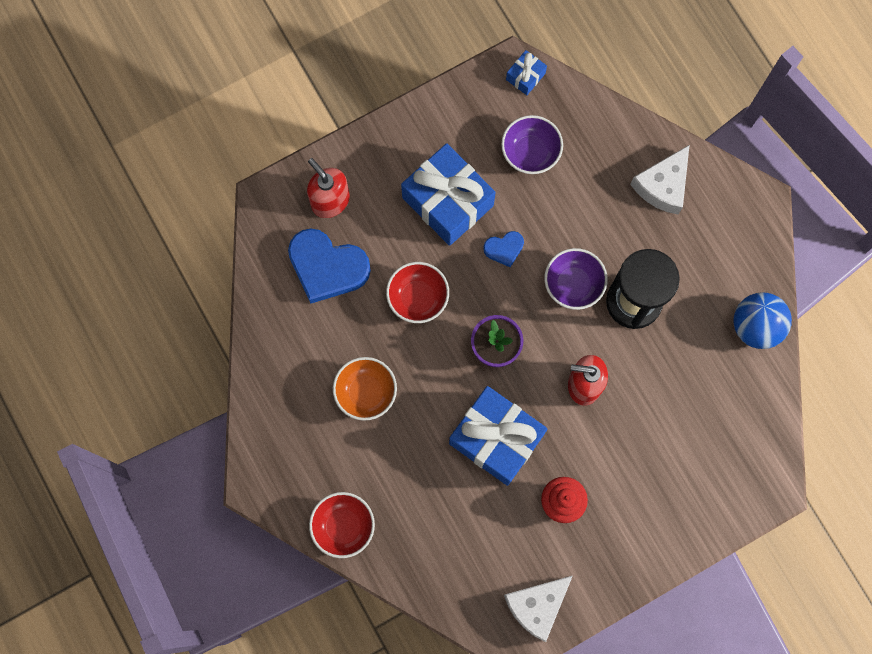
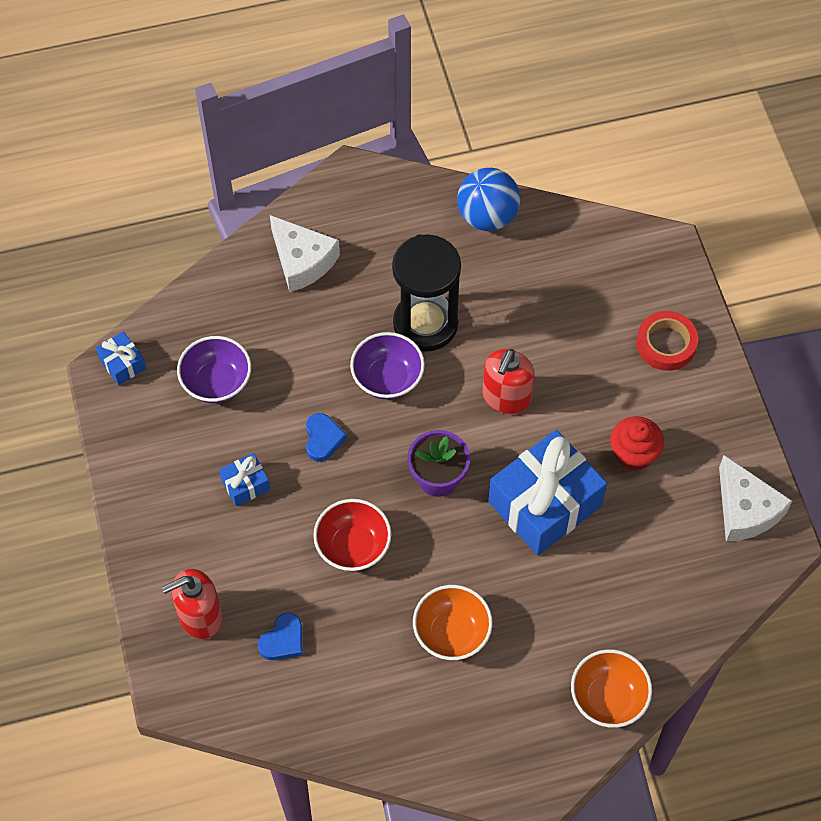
camera: 75 degrees left, 15 degrees down
(327, 267) = (283, 640): blue heart -> blue heart, size x0.49
(343, 526) = (608, 698): red bowl -> orange bowl
(447, 201) = (245, 484): blue gift -> blue gift, size x0.45
(675, 507) = (666, 344): none -> red tape

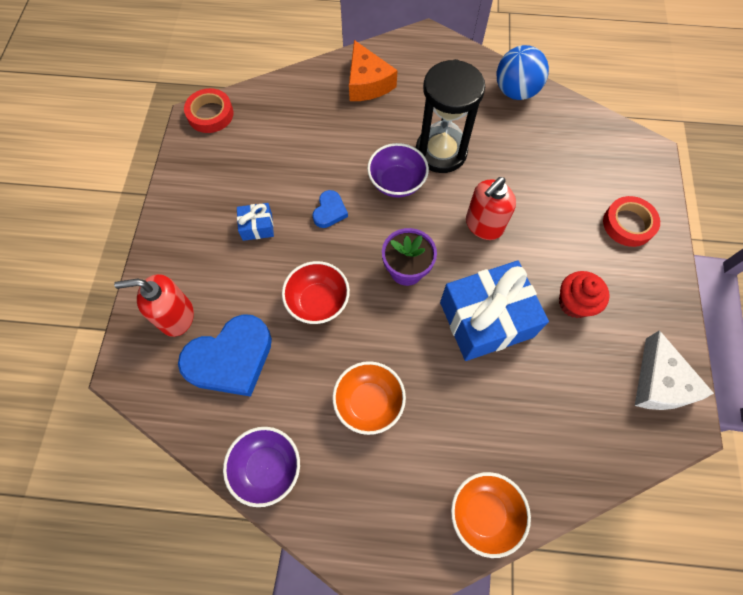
camera: 20 degrees right, 5 degrees up
(122, 364) = (210, 114): blue gift -> red tape
(217, 382) = (270, 147): purple bowl -> purple bowl (267, 468)
(283, 640) = (231, 359): blue heart -> blue heart, size x2.05
(302, 261) = (367, 83): white cheese -> orange cheese

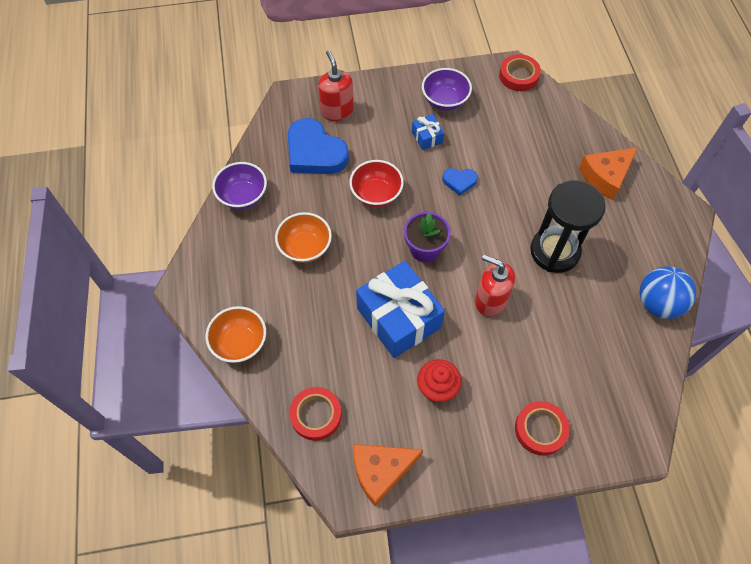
camera: 75 degrees right, 5 degrees down
(396, 182) = (507, 223): purple bowl -> purple bowl (445, 101)
(590, 438) = (316, 415): none -> red tape
(660, 383) = (381, 471): white cheese -> orange cheese

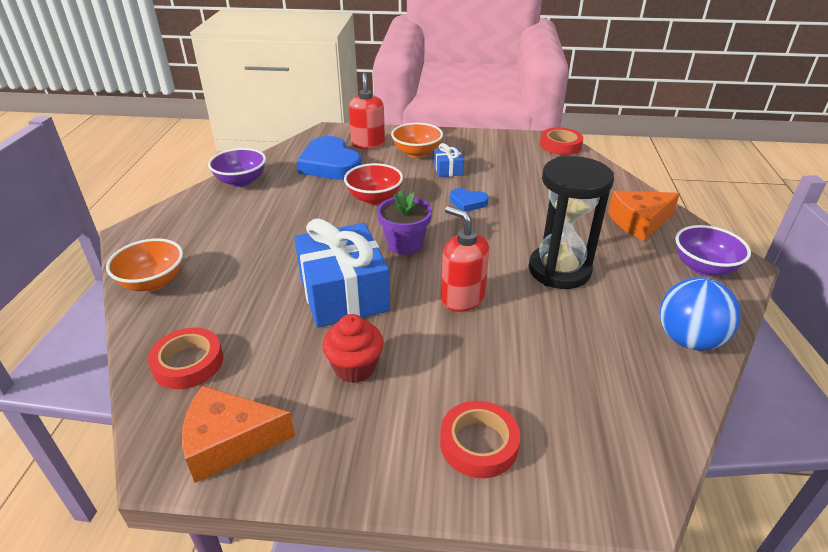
camera: 15 degrees right, 25 degrees down
(305, 247) = (276, 223): orange bowl -> orange bowl (417, 153)
(445, 101) = (477, 150): purple bowl -> purple bowl (703, 267)

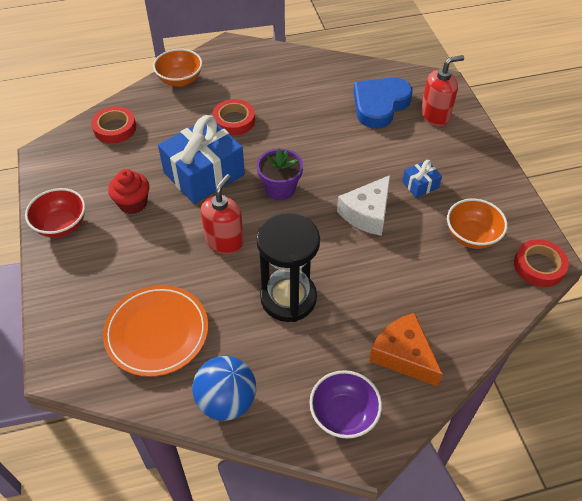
camera: 70 degrees right, 15 degrees up
(229, 442) = (62, 170): orange cheese -> none
(241, 181) = (321, 66): purple bowl -> none
(374, 198) = (339, 150): red bowl -> red bowl (61, 225)
(417, 153) = (439, 154): orange bowl -> orange bowl (471, 236)
(468, 202) = (367, 213): blue heart -> white cheese
(479, 443) = (85, 281): red tape -> red tape (234, 121)
(586, 380) = (157, 333): none -> orange plate

